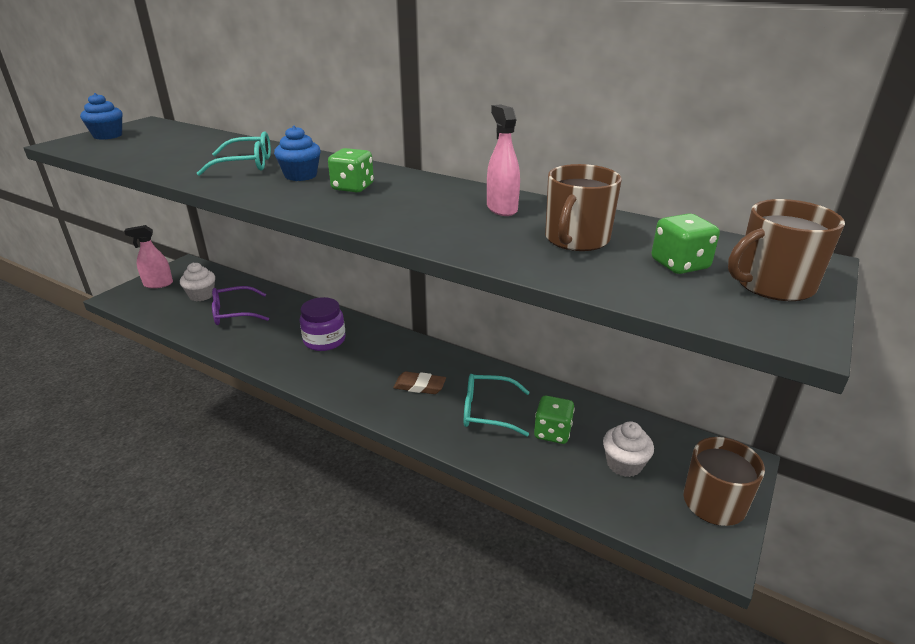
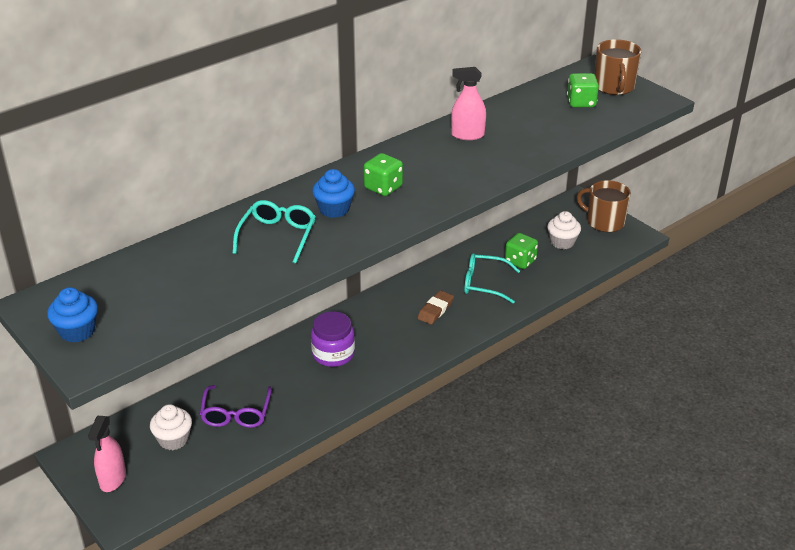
camera: 70 degrees left, 5 degrees up
(487, 411) = (484, 284): turquoise glasses -> turquoise glasses turned 75 degrees clockwise
(576, 239) = (532, 122): brown mug -> none

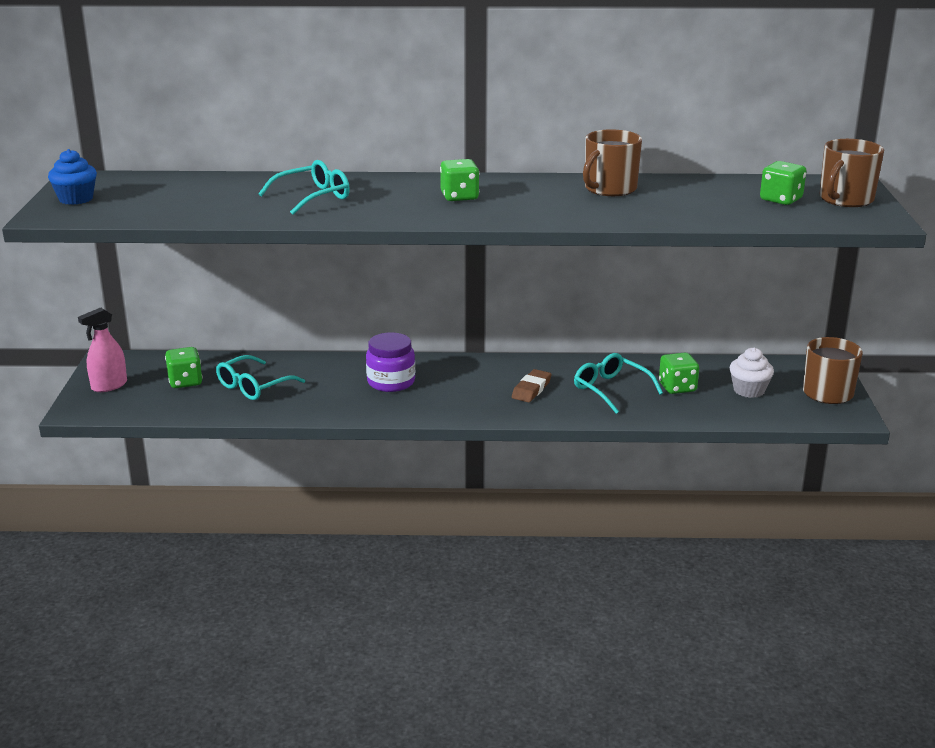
camera: 40 degrees right, 10 degrees down
(173, 439) = (185, 382): white cupcake -> green dice
(236, 414) = (253, 386): purple glasses -> turquoise glasses
(334, 209) = (390, 196): blue cupcake -> none
(435, 310) = (531, 389): brown eraser -> brown eraser turned 45 degrees counterclockwise
(467, 135) = (609, 189): pink spray bottle -> brown mug

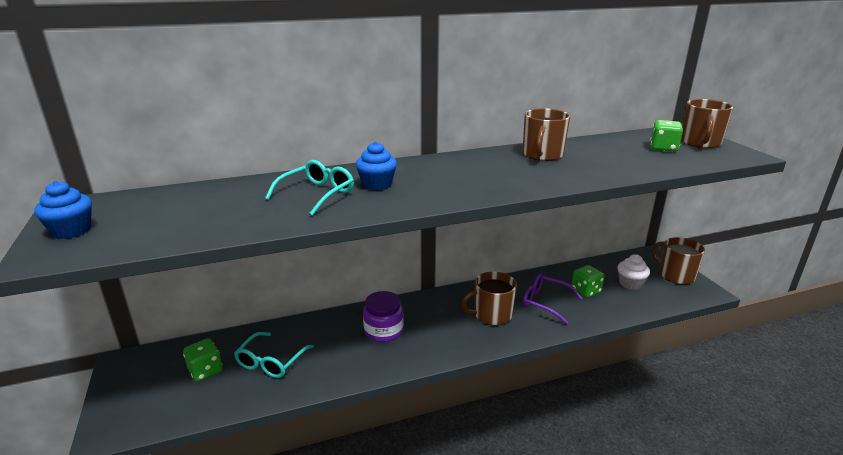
camera: 20 degrees left, 0 degrees up
(109, 386) = (131, 393): pink spray bottle -> none
(382, 196) = (377, 184): none -> blue cupcake
(459, 197) = (440, 176): green dice -> none
(531, 389) = (492, 314): brown eraser -> brown mug
(611, 389) = (545, 302): turquoise glasses -> purple glasses

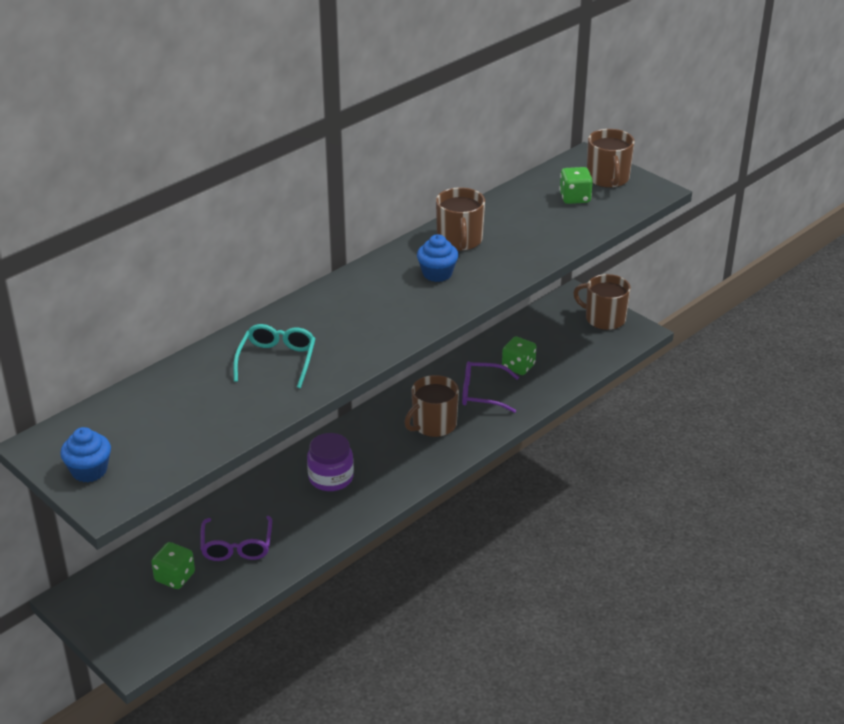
camera: 25 degrees left, 10 degrees up
(271, 362) = (237, 547): turquoise glasses -> purple glasses
(377, 184) = (324, 331): blue cupcake -> blue cupcake (437, 273)
(630, 283) = (561, 343): white cupcake -> none

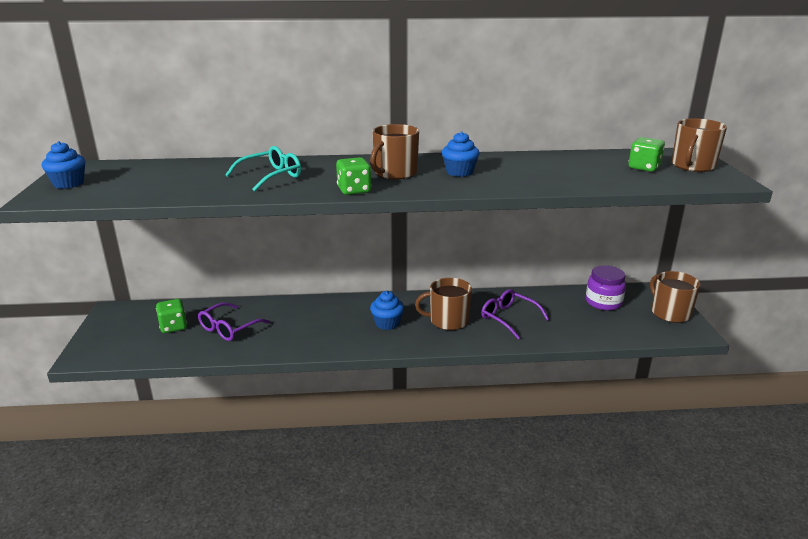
camera: 40 degrees right, 10 degrees down
(331, 478) = (338, 319): purple jar -> purple jar (603, 302)
(383, 457) = (387, 323): none -> blue cupcake
(459, 240) = (508, 163): brown mug -> brown mug (395, 173)
(518, 367) = (558, 314): green dice -> green dice (354, 190)

